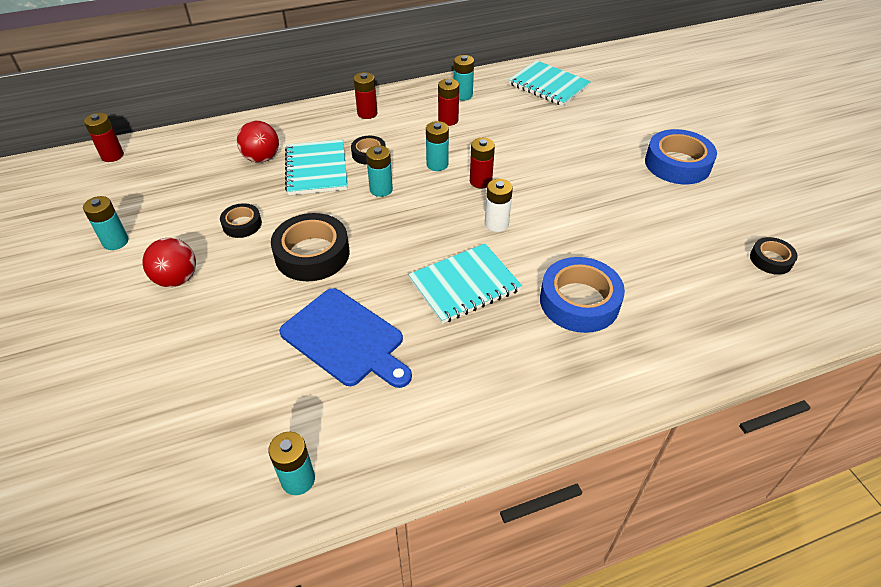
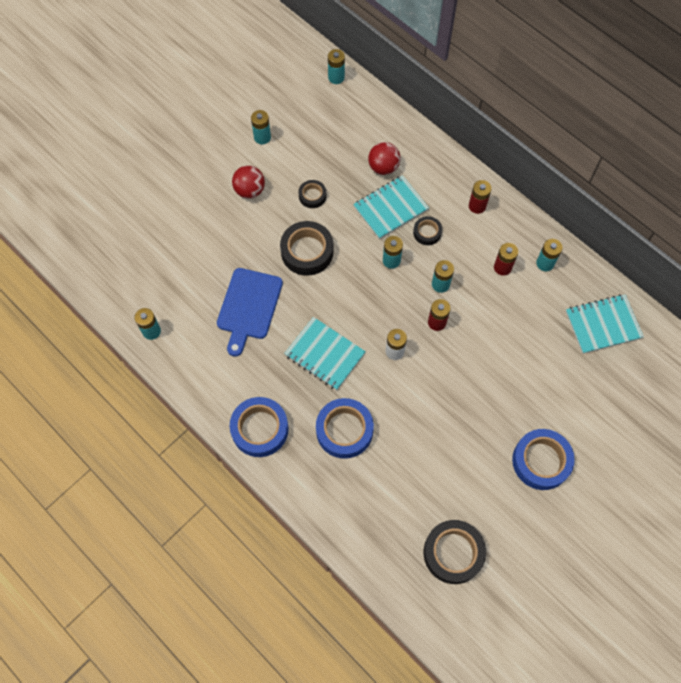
camera: 65 degrees right, 20 degrees up
(112, 155) = (336, 77): red battery -> turquoise battery
(538, 390) = (260, 429): none -> blue tape
(548, 85) = (603, 325): turquoise notebook -> turquoise notebook turned 60 degrees clockwise
(771, 259) = (453, 553): black tape -> black tape, size x1.85

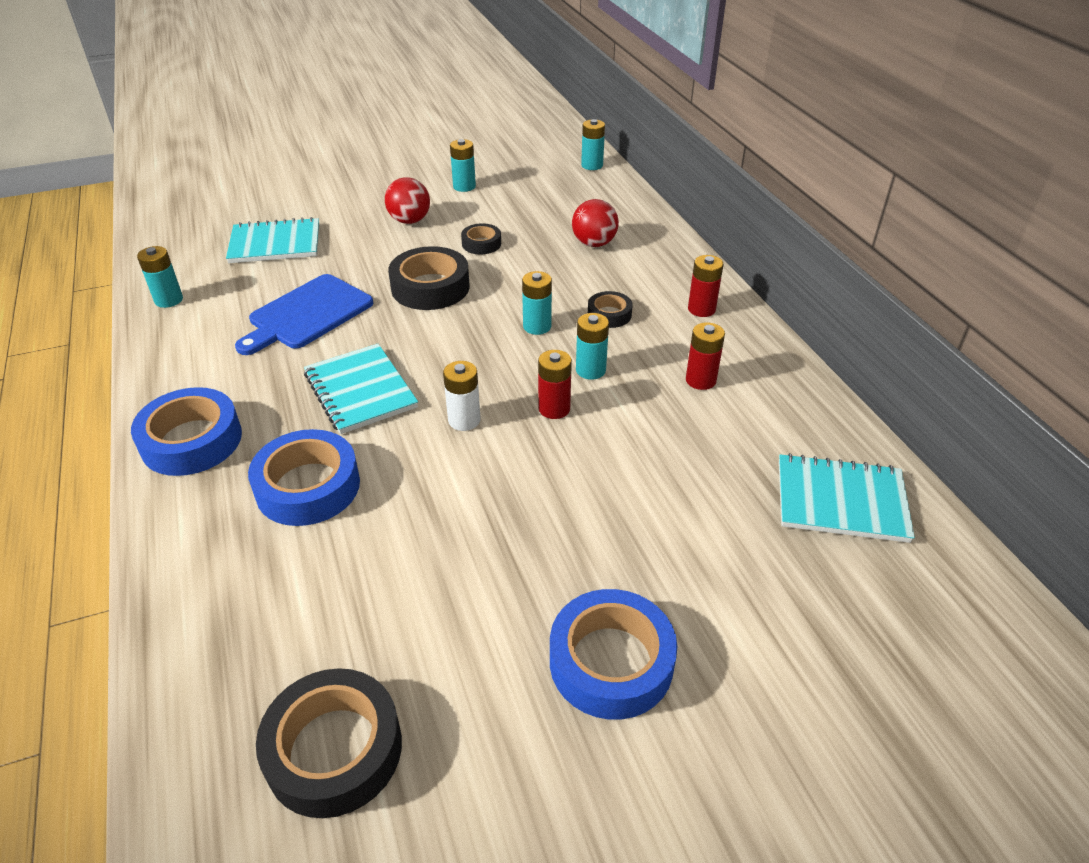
camera: 25 degrees right, 25 degrees down
(390, 208) = (575, 280): turquoise notebook -> turquoise notebook (275, 244)
(545, 263) = (774, 396): turquoise battery -> none

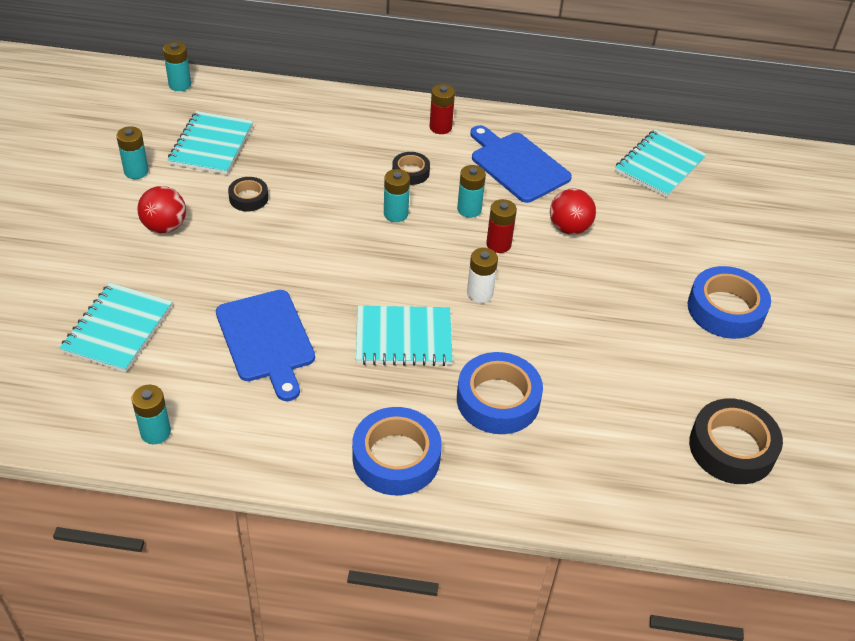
camera: 65 degrees left, 5 degrees up
(430, 287) = (290, 251): black tape -> none
(531, 204) = (211, 145): none -> turquoise notebook
(594, 243) = (308, 138): red ball -> red ball (569, 228)
(700, 380) = (517, 165): red battery -> blue cutting board

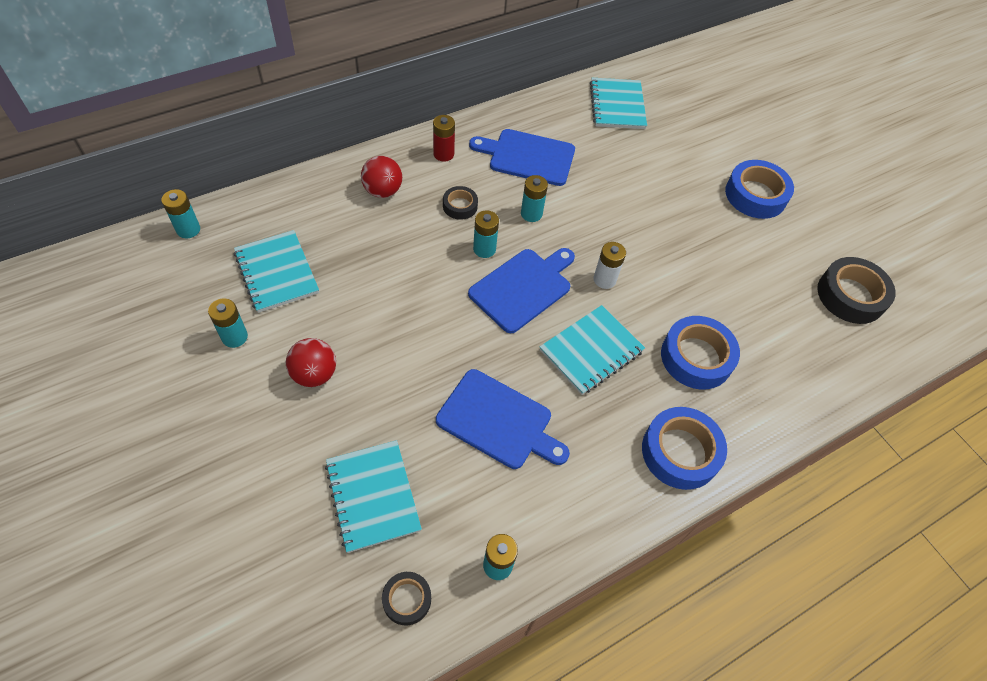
camera: 40 degrees left, 10 degrees up
(248, 198) = (358, 304): black tape -> black tape (407, 599)
(396, 259) = (523, 288): none -> blue cutting board
(498, 244) = (578, 231): red battery -> none
(569, 228) = (610, 189): red ball -> red ball (383, 191)

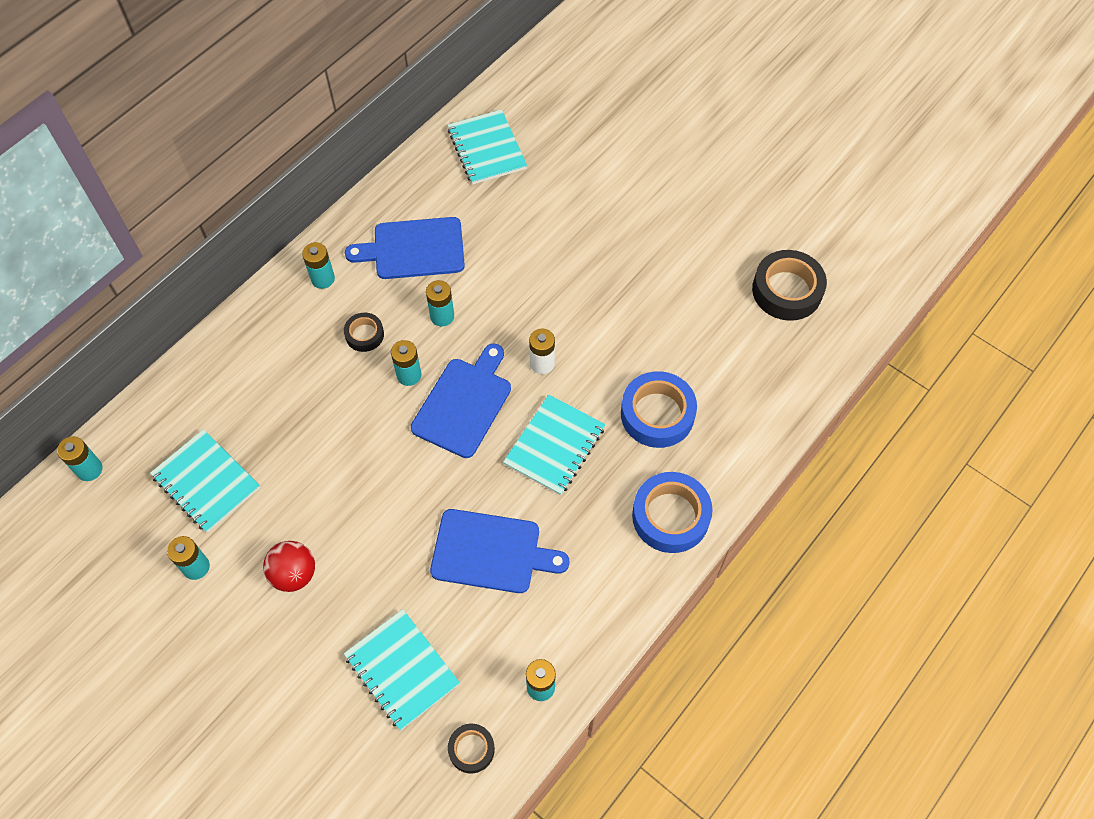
camera: 15 degrees left, 5 degrees up
(383, 191) = (276, 347): red ball -> none
(443, 154) = (323, 279): red battery -> turquoise battery
(755, 195) = (664, 208): blue tape -> none

